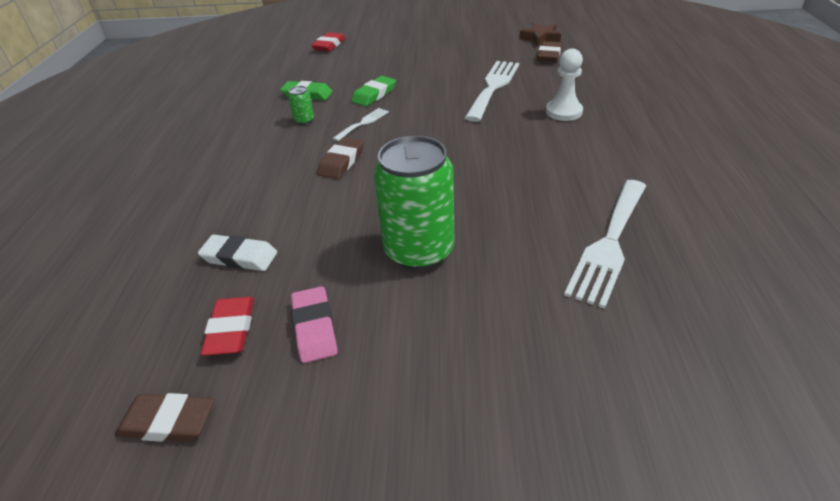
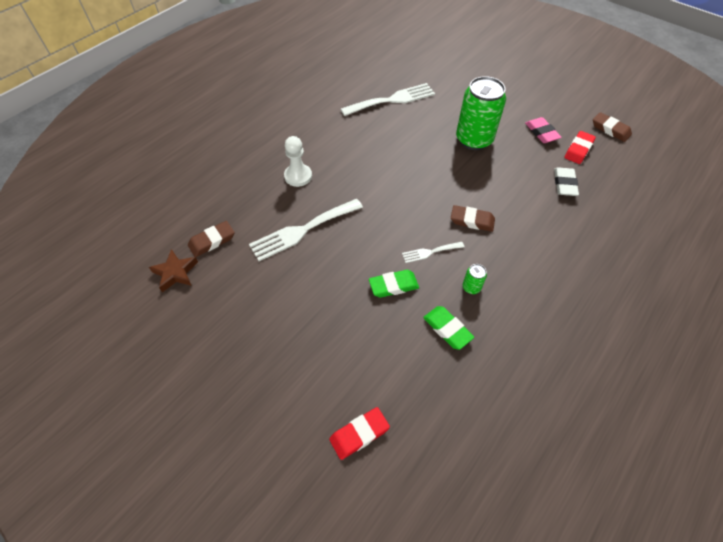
camera: 145 degrees left, 15 degrees up
(239, 257) = (564, 184): white eraser -> white eraser turned 45 degrees clockwise
(314, 327) = (541, 132): pink eraser -> pink eraser turned 45 degrees counterclockwise
(341, 162) = (472, 221): brown eraser -> brown eraser turned 45 degrees clockwise

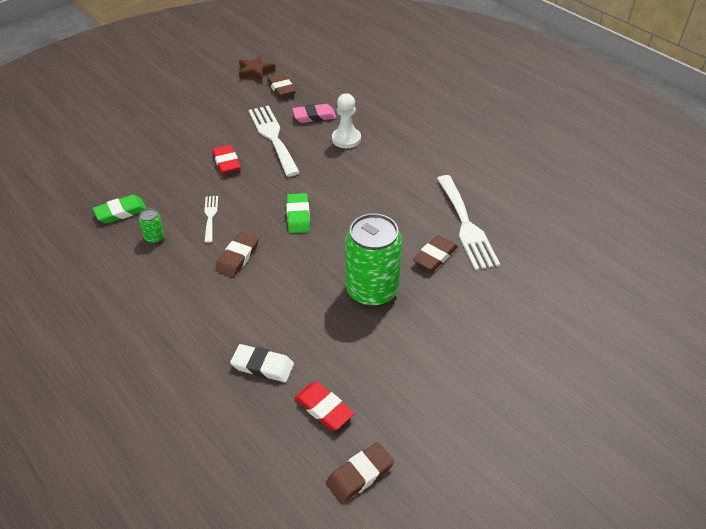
camera: 100 degrees right, 10 degrees down
(359, 434) = (66, 150): red eraser -> red eraser (226, 162)
(393, 285) = (184, 185): green eraser -> green eraser (298, 216)
(428, 113) = (435, 256): none -> brown eraser
(541, 132) = (371, 373): pink eraser -> pink eraser (314, 116)

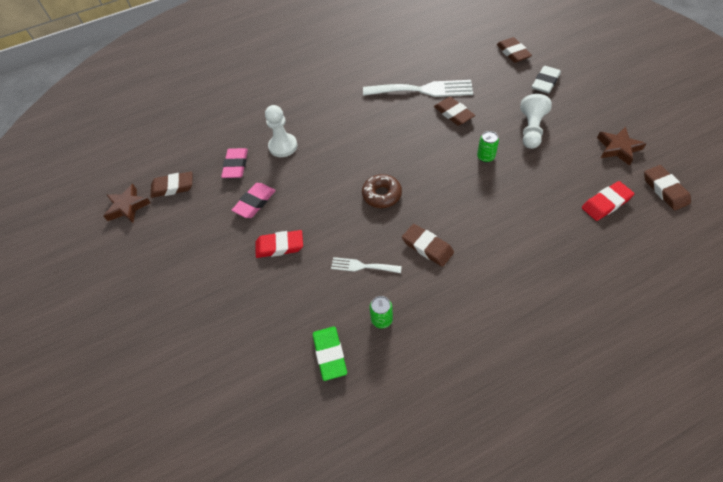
camera: 70 degrees left, 10 degrees up
(262, 366) = (562, 239): white eraser -> white eraser (545, 82)
(273, 137) = (255, 202): white fork -> pink eraser
(298, 216) = (382, 195): green eraser -> brown donut
(372, 290) = (485, 157): green can -> green can, size x0.41
(423, 423) = (618, 148): none -> brown star
(430, 330) = (531, 129): none -> white pawn
(576, 302) = (513, 53): none -> brown eraser

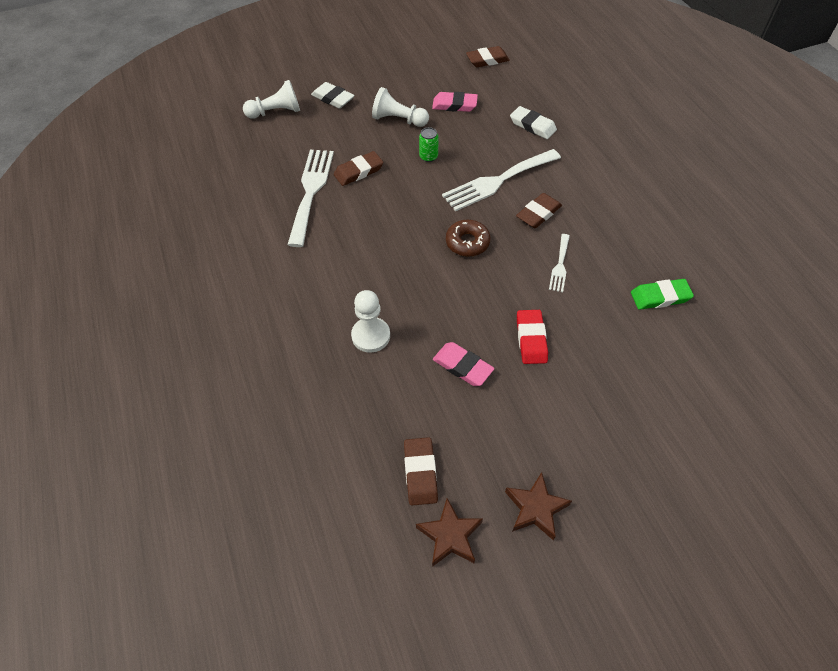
camera: 90 degrees left, 0 degrees up
(236, 165) = (394, 391): pink eraser -> pink eraser (454, 105)
(382, 319) = (620, 255): green can -> none
(465, 212) = (497, 181): none -> white fork
(513, 53) = (276, 112): brown eraser -> white pawn
(561, 238) = (532, 126): none -> white eraser
(606, 203) = (497, 93): red eraser -> none
(618, 148) = (436, 73): brown star -> brown star (536, 508)

